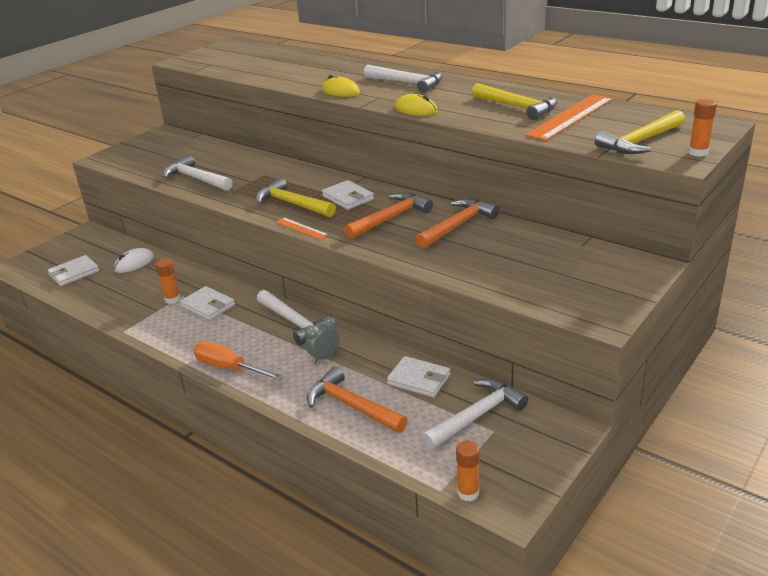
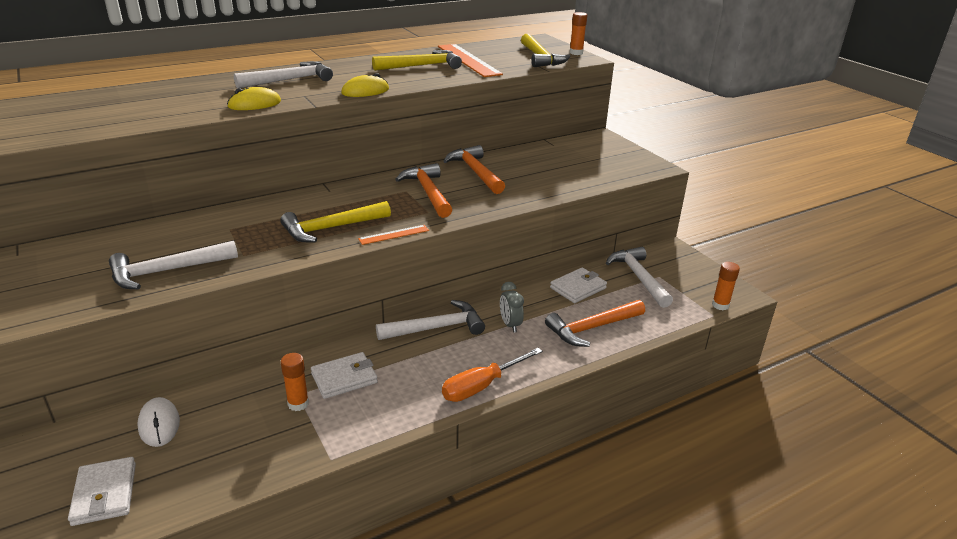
camera: 70 degrees left, 0 degrees up
(348, 198) = (359, 200): white wallet -> none

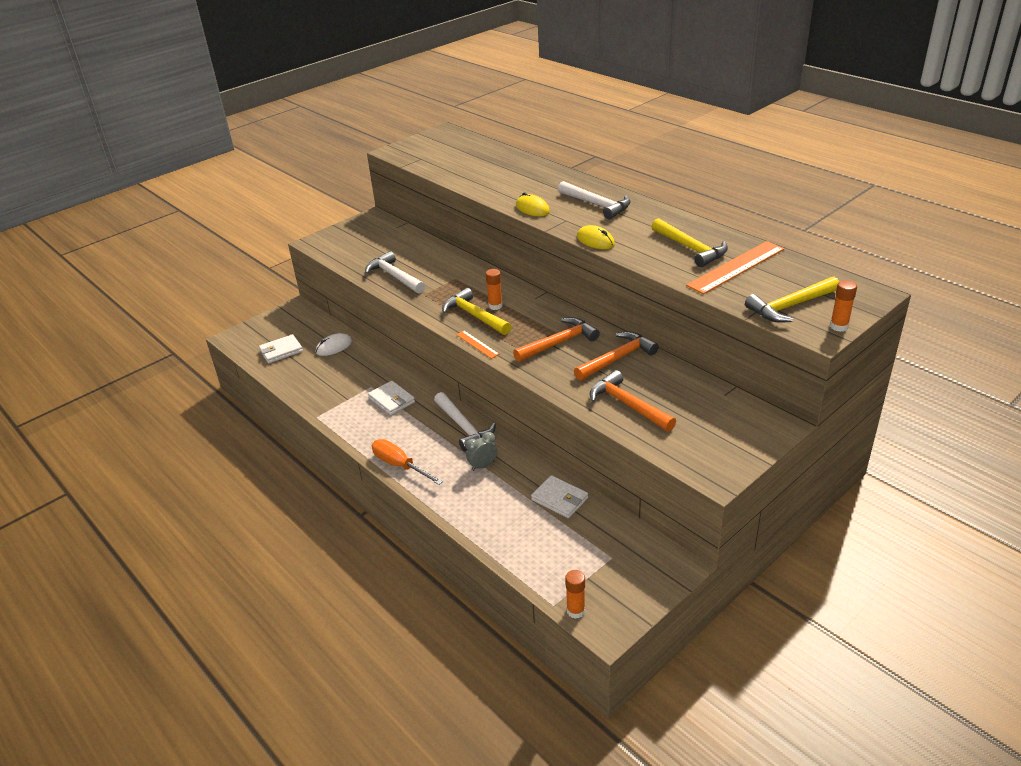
camera: 80 degrees right, 5 degrees up
(298, 404) = (362, 389): orange glue stick -> orange glue stick (495, 306)
(592, 328) = (496, 516): orange hammer -> orange hammer (628, 405)
(638, 277) = (601, 541): white hammer -> none

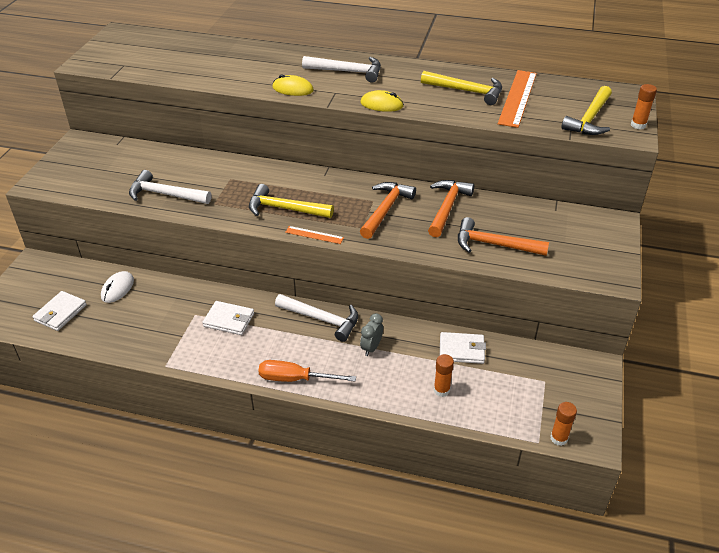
camera: 35 degrees left, 5 degrees up
(495, 306) = (295, 194): orange glue stick -> orange glue stick (441, 390)

